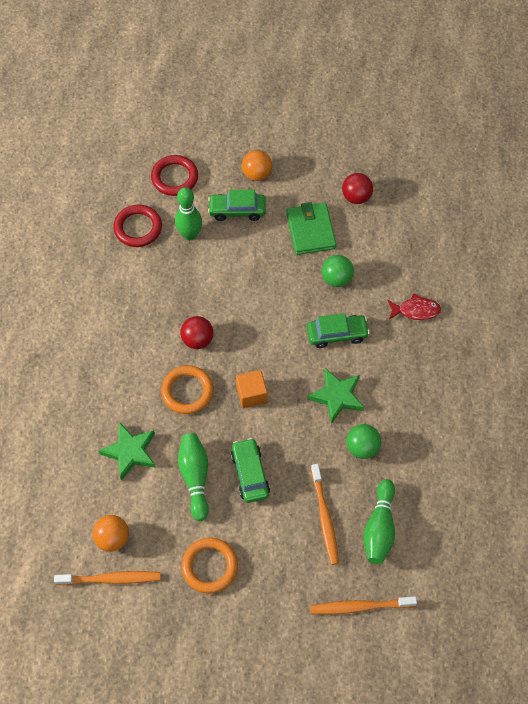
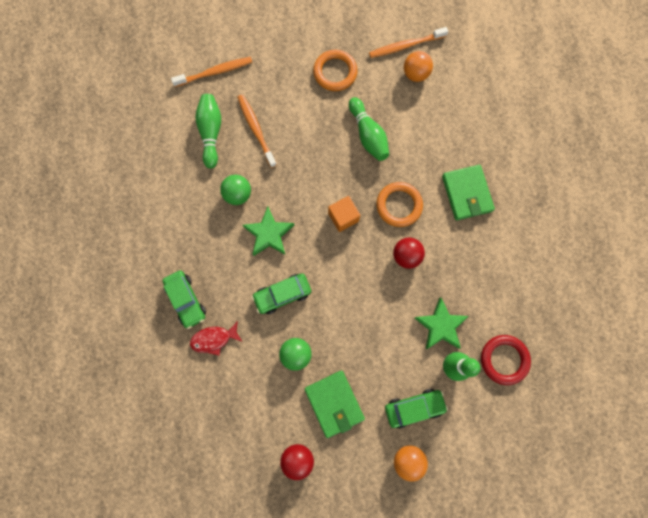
camera: 165 degrees right, 15 degrees up
(110, 385) = (466, 194): none -> green wallet
(130, 452) = (427, 142): green star -> green star (440, 325)
(174, 177) = (490, 431): red ring -> none
(250, 473) = (325, 149): green car -> green car (186, 300)

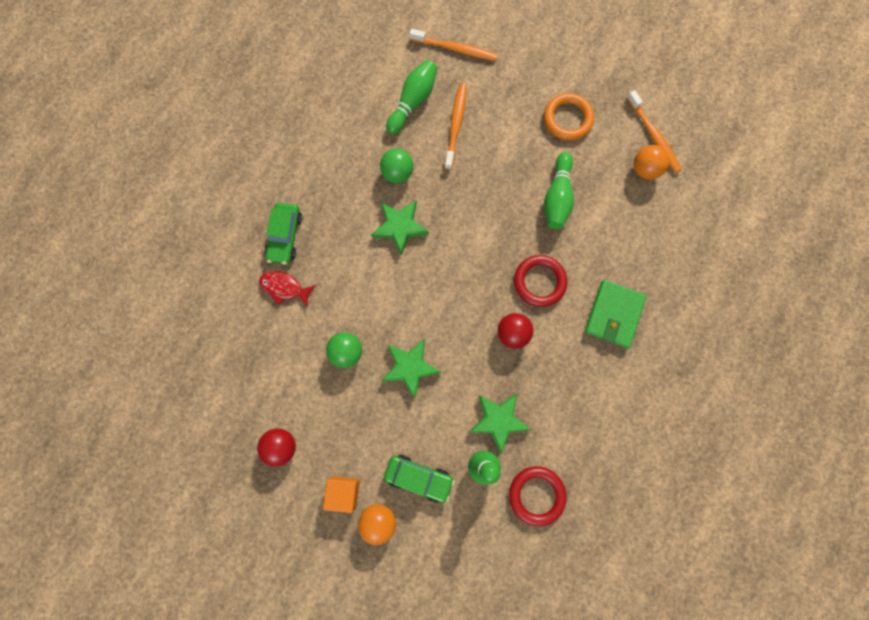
camera: 35 degrees right, 0 degrees up
(282, 294) = (373, 290): green car -> none
(334, 403) = (349, 420): green wallet -> none
(343, 217) = (479, 257): orange cube -> orange cube (344, 492)
(351, 332) = (410, 367): none -> green star
(399, 205) = (539, 282): orange ring -> red ring
(405, 46) = (654, 136): orange toothbrush -> orange toothbrush turned 135 degrees counterclockwise

